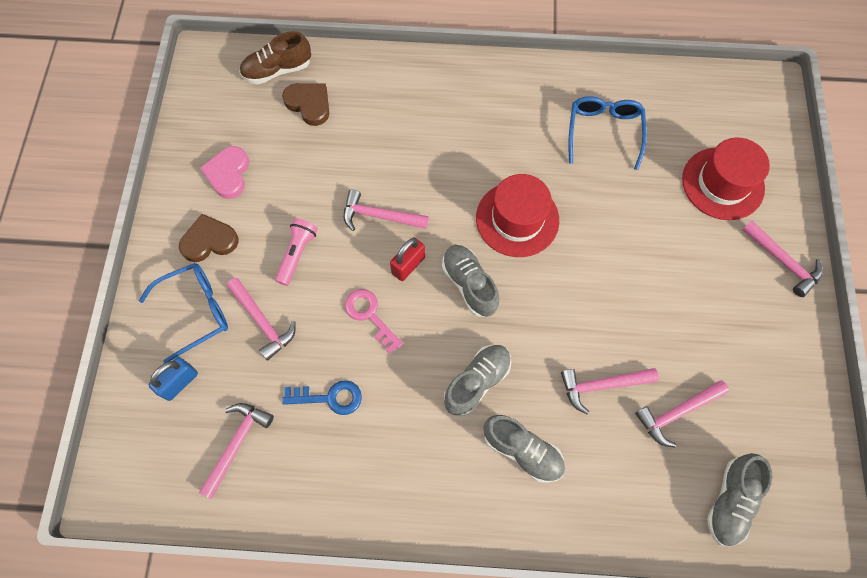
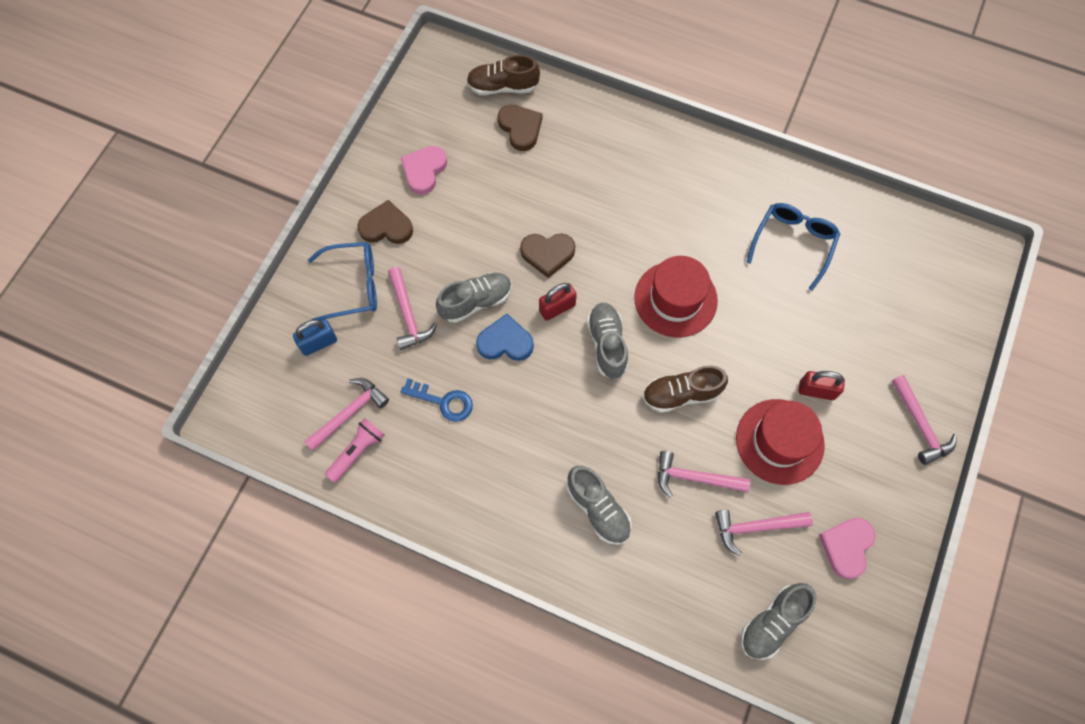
camera: 20 degrees right, 0 degrees up
(297, 254) = (460, 264): pink flashlight -> pink flashlight (357, 452)
(370, 316) = (505, 342): pink key -> blue heart
(379, 216) = (547, 254): pink hammer -> brown heart
(477, 382) = (580, 434): grey shoe -> grey shoe (476, 302)
(557, 308) = (681, 394): none -> brown shoe
(679, 261) = (816, 390): none -> red padlock
(722, 183) = (892, 331): red hat -> red hat (779, 441)
(766, 400) = (846, 546): none -> pink heart

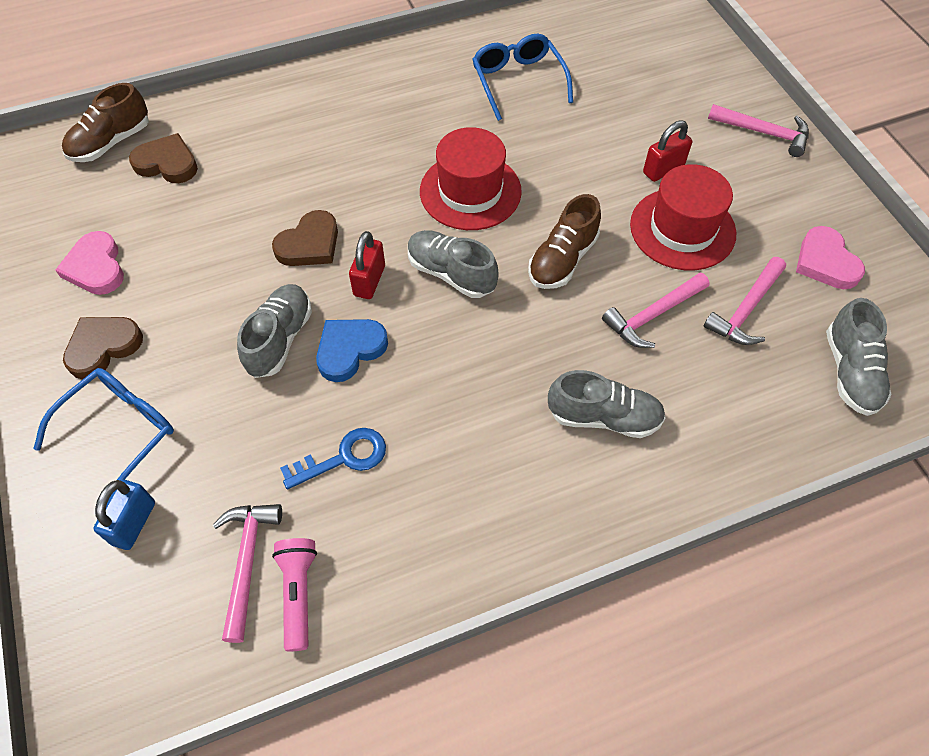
camera: 45 degrees left, 10 degrees down
(408, 314) = (215, 408): pink hammer -> none

